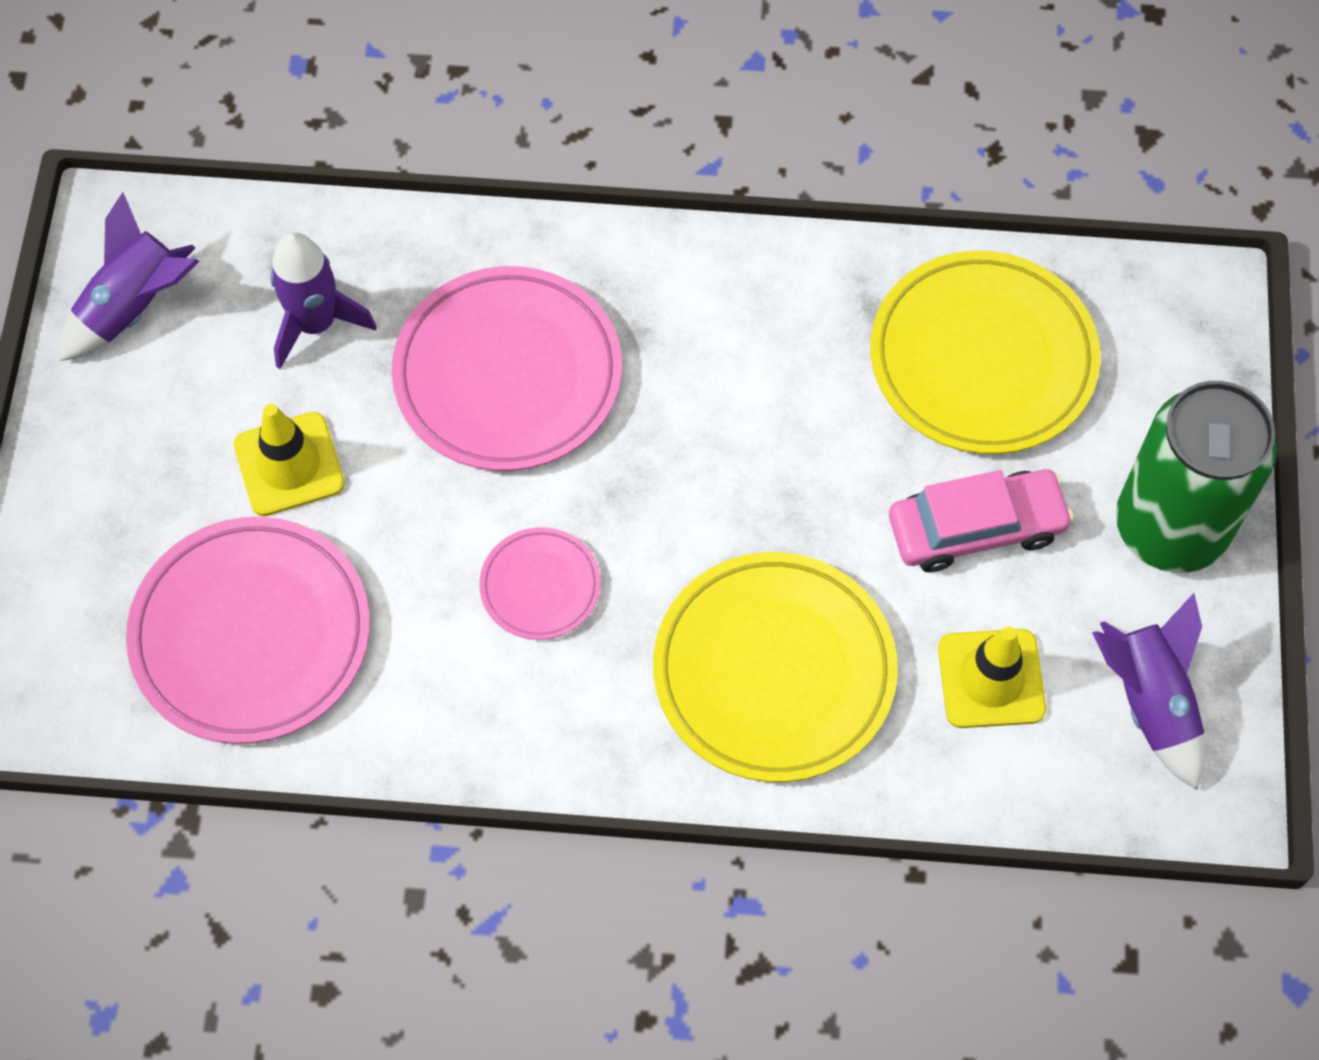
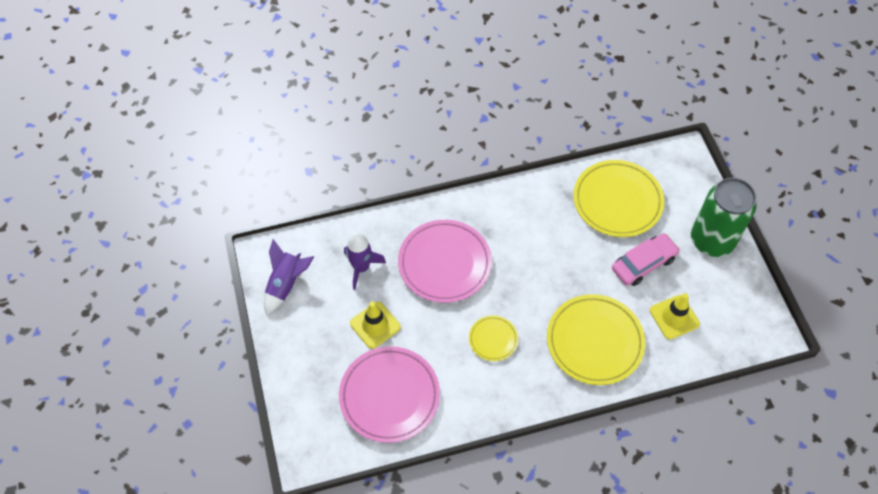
camera: 20 degrees left, 5 degrees down
(540, 586) = (493, 339): pink plate -> yellow plate
(1149, 702) = (733, 306): purple rocket -> none

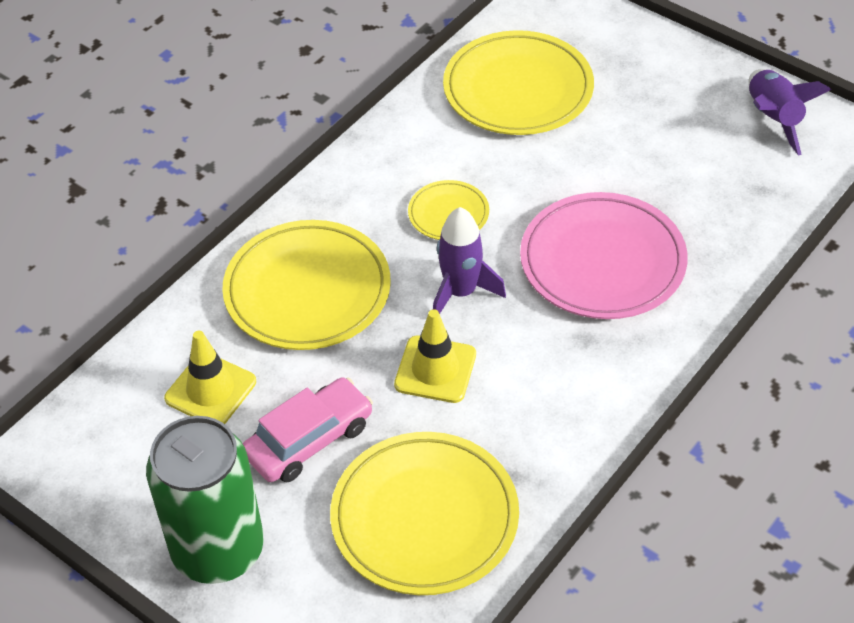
camera: 145 degrees right, 10 degrees down
(361, 268) = (705, 190): purple rocket -> purple rocket (460, 292)
(375, 325) = (613, 142): yellow traffic cone -> yellow traffic cone (435, 369)
(389, 396) = (518, 89): pink plate -> yellow plate
(643, 264) = (309, 440): pink car -> pink car turned 150 degrees counterclockwise

